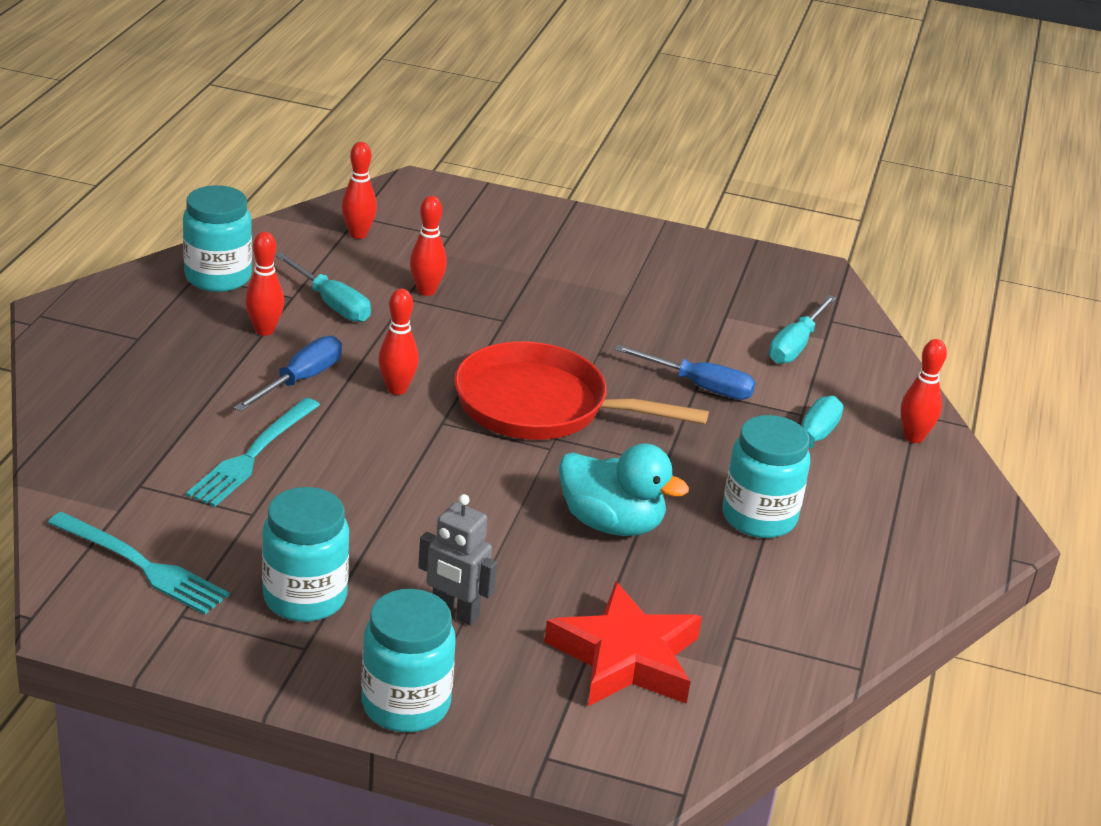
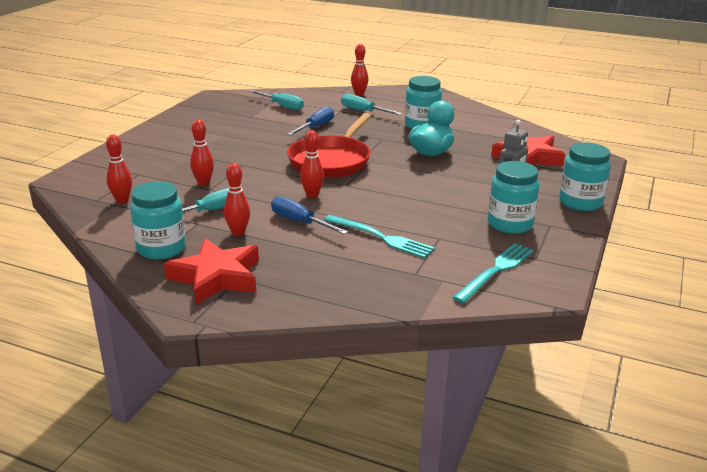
camera: 80 degrees left, 5 degrees down
(141, 322) = (216, 277): none -> red star

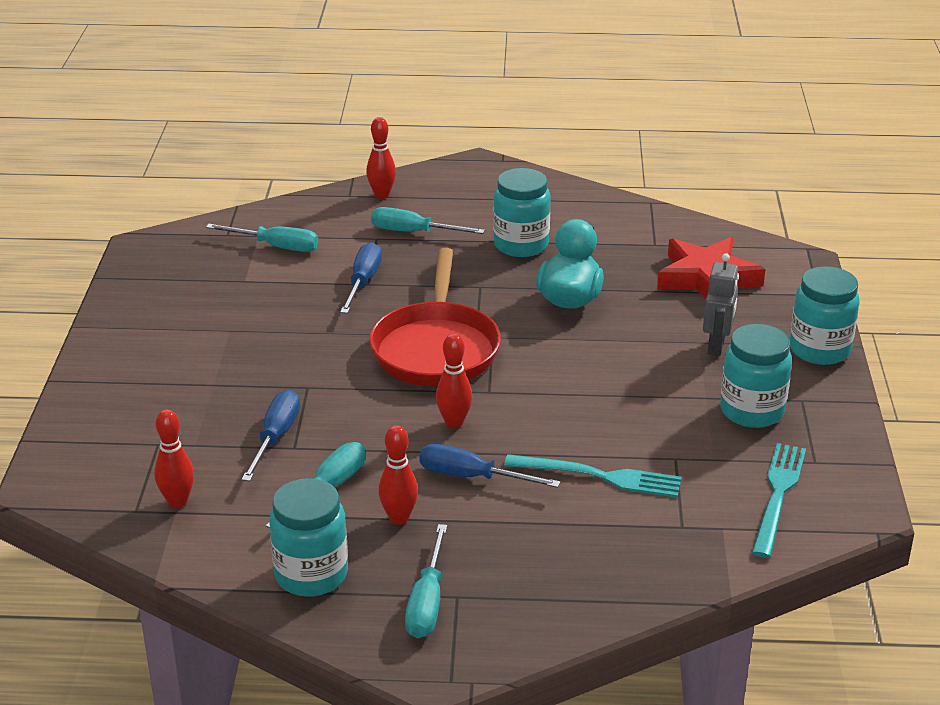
camera: 20 degrees left, 5 degrees up
(203, 183) = (276, 437): red bowling pin -> blue screwdriver
(216, 277) = (427, 602): red star -> turquoise screwdriver

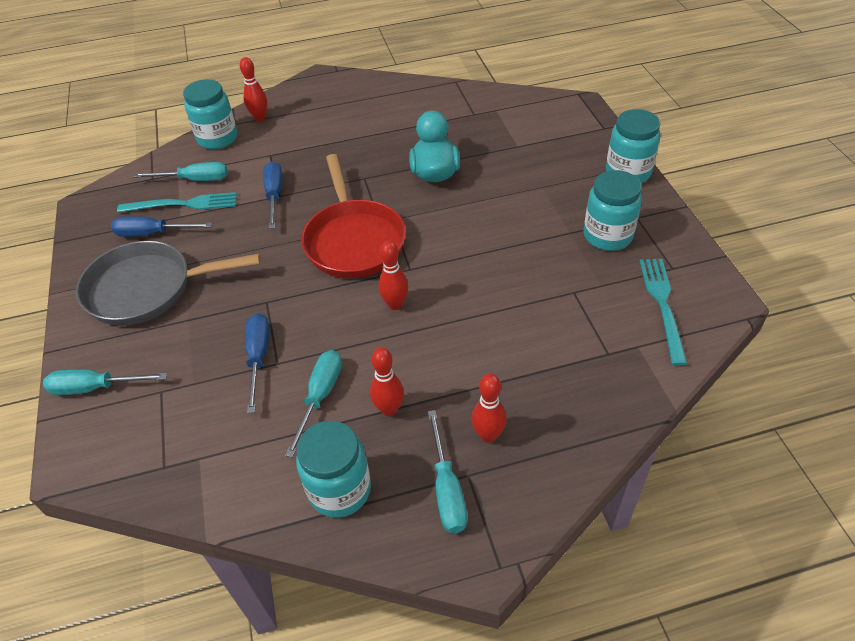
camera: 15 degrees left, 15 degrees up
(177, 501) = (198, 447): red bowling pin -> red bowling pin (488, 435)
(179, 345) = (147, 289): none -> grey pan
(413, 232) = (296, 143): turquoise screwdriver -> turquoise screwdriver (95, 388)
(471, 477) = (430, 352): blue screwdriver -> blue screwdriver (153, 233)
(521, 245) = (379, 136): turquoise jar -> turquoise jar (217, 138)
(599, 476) = (526, 324): turquoise fork -> turquoise fork (182, 204)
(707, 278) = (523, 133): red star -> none
(716, 346) = (556, 187): grey robot -> none

